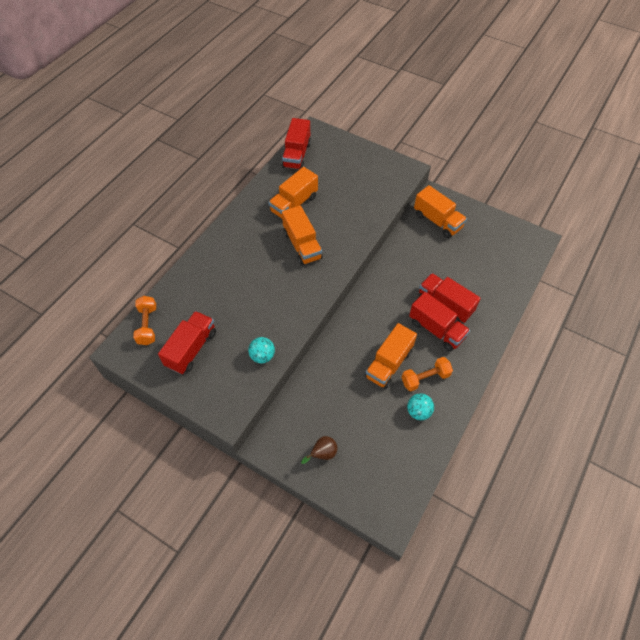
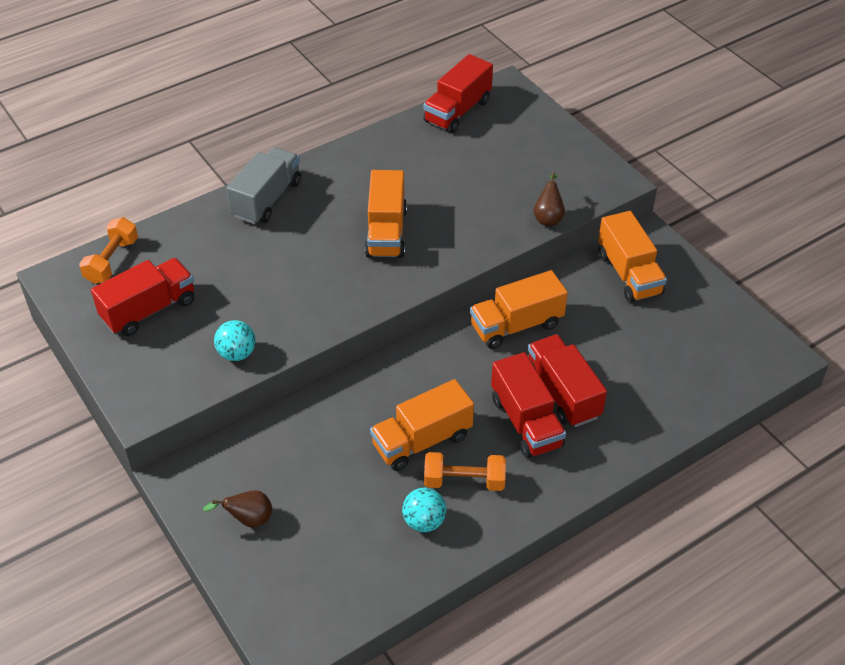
camera: 25 degrees right, 10 degrees down
(219, 249) = (267, 199): none -> grey truck
(294, 204) = (410, 174): orange truck -> orange truck (516, 325)
(385, 204) = (548, 217): none -> brown pear

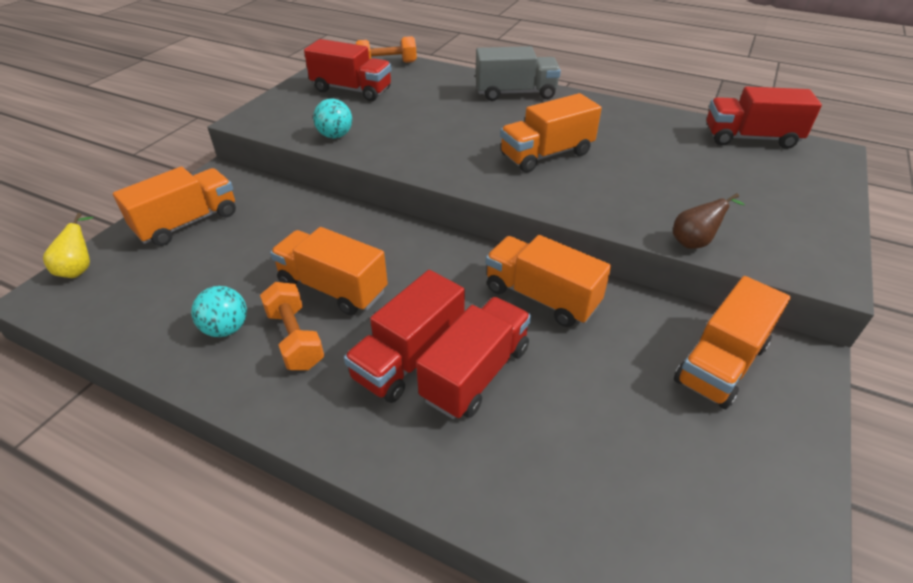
camera: 60 degrees right, 5 degrees down
(248, 519) = (188, 223): brown pear -> orange truck
(263, 616) = (79, 269): none -> yellow pear

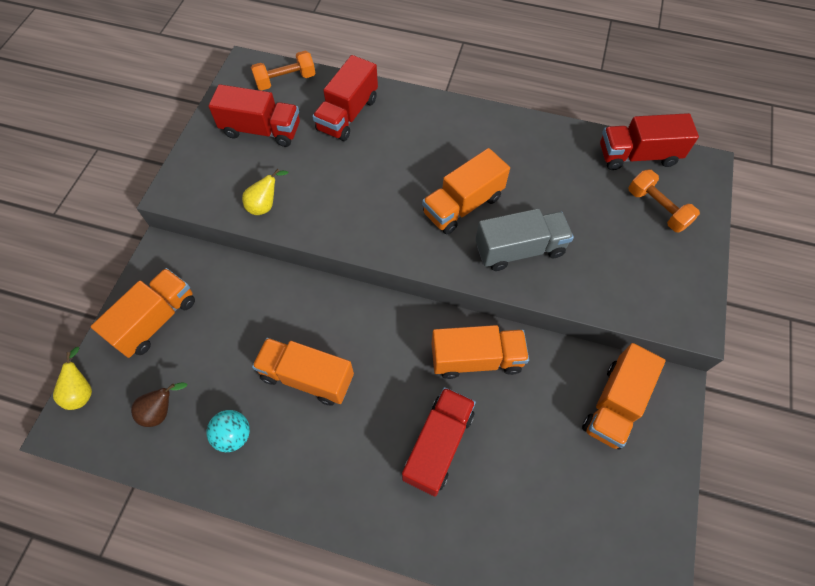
camera: 10 degrees left, 20 degrees up
(295, 338) = (292, 435): orange dumbbell -> orange dumbbell (657, 209)
(335, 136) = (265, 205): turquoise ball -> yellow pear
(409, 357) = (385, 438): red truck -> red truck (347, 114)
(515, 93) = (421, 114): grey truck -> grey truck (519, 250)
(541, 297) = (476, 359): orange truck -> orange truck turned 150 degrees clockwise
(694, 242) = (594, 301): brown pear -> brown pear (161, 411)

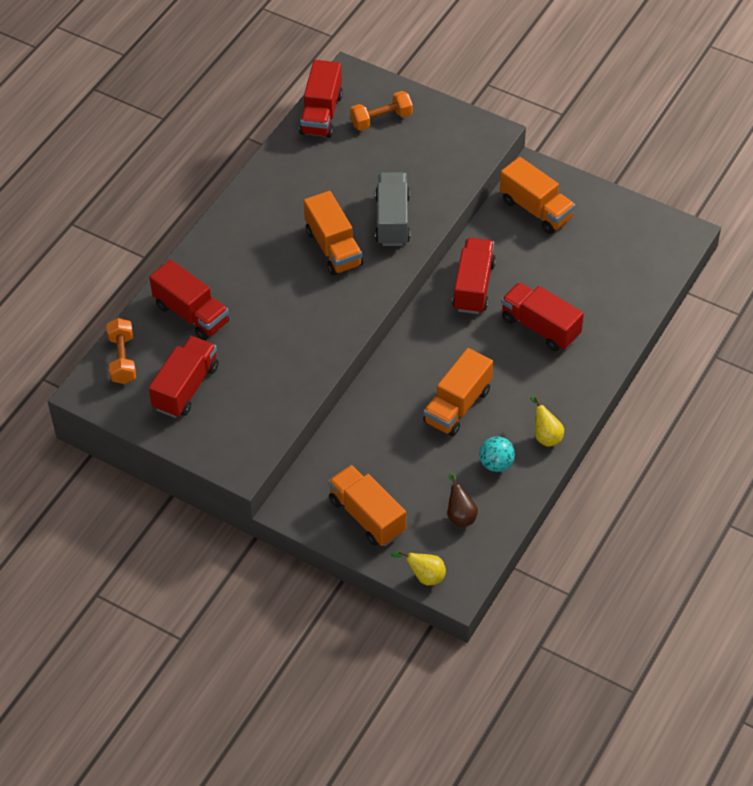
camera: 75 degrees left, 10 degrees down
(265, 205) = (283, 394): yellow pear -> yellow pear (546, 436)
(476, 359) = (473, 286): orange truck -> red truck

